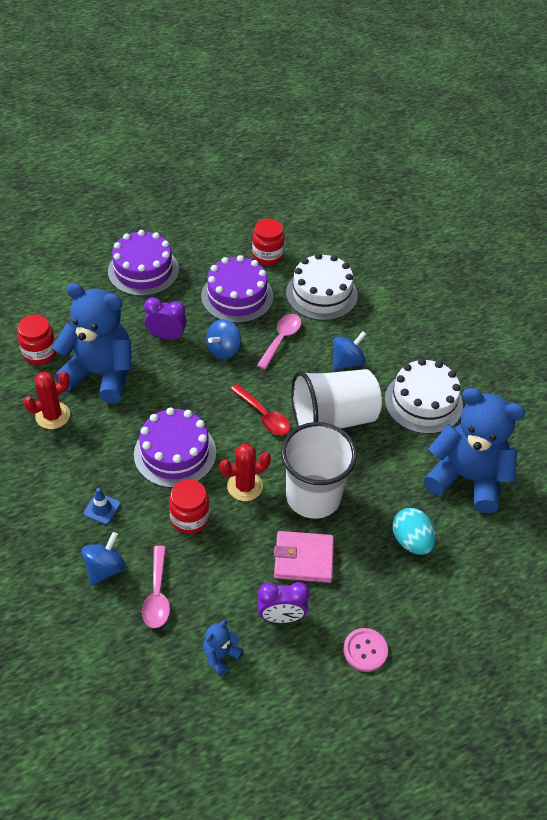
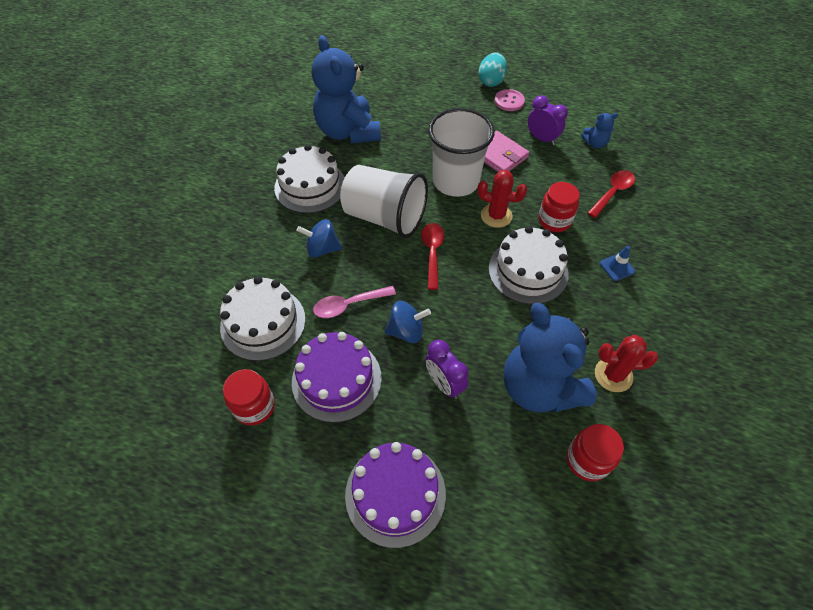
camera: 135 degrees left, 5 degrees up
(105, 568) = (640, 228): blue spinning top -> none
(157, 595) = (612, 192): pink spoon -> red spoon
(175, 453) = (528, 271): purple cake -> white cake
(411, 541) = (424, 125): turquoise egg -> turquoise egg (491, 81)

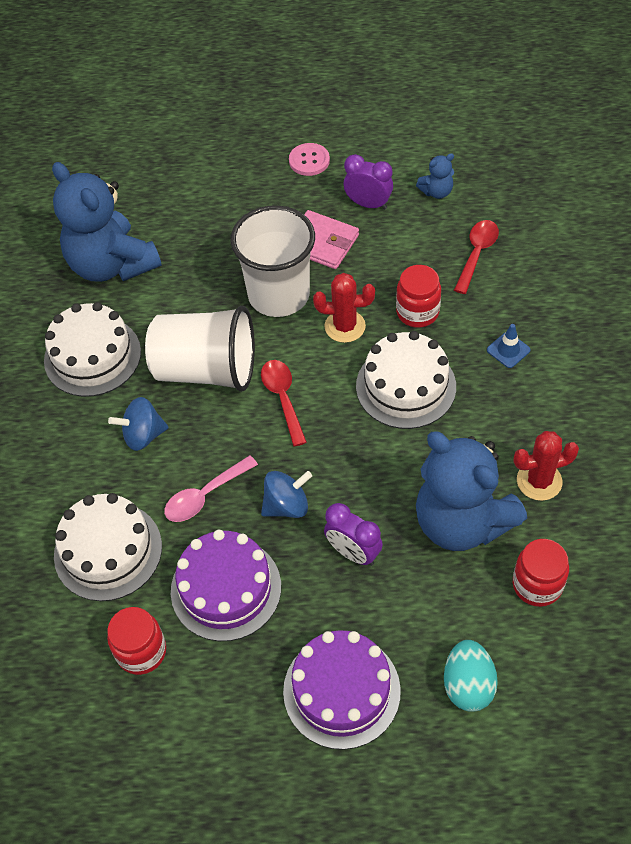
camera: 15 degrees left, 0 degrees up
(491, 81) = (276, 137): turquoise egg -> turquoise egg (468, 685)

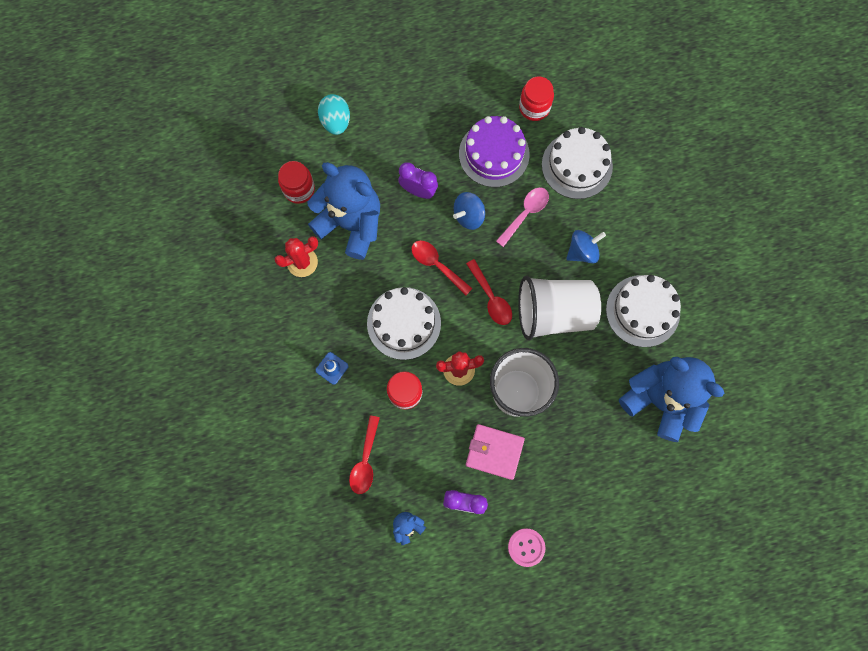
camera: 165 degrees right, 20 degrees up
(341, 691) = (409, 106): purple cake -> none
(347, 449) = (437, 265): none -> red spoon

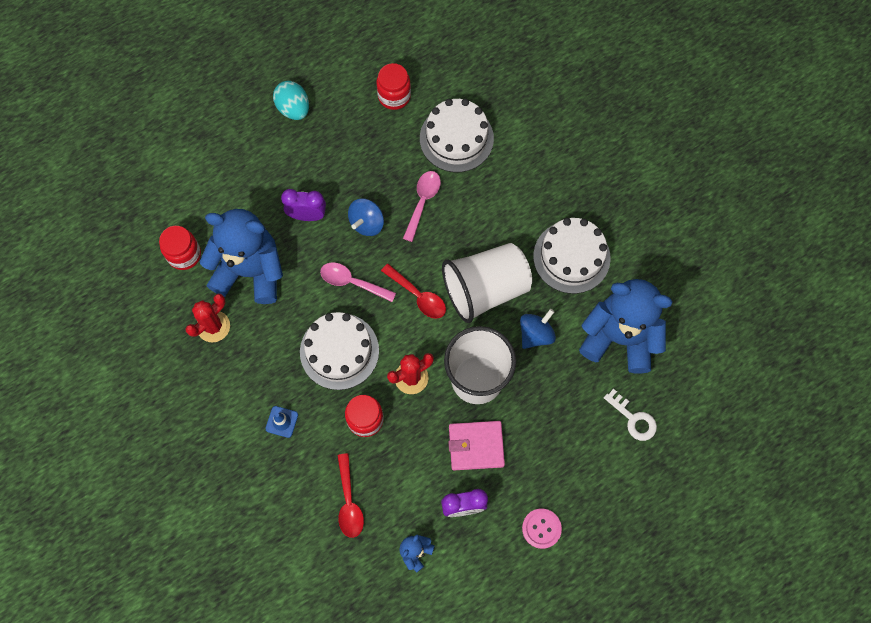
camera: 20 degrees left, 5 degrees down
(336, 121) = (198, 175): turquoise egg -> turquoise egg (293, 108)
(437, 265) = (352, 282): red spoon -> pink spoon
(494, 154) = (370, 154): purple cake -> none
(582, 251) = (492, 220): blue spinning top -> blue spinning top (536, 334)
(645, 479) = (633, 419): none -> white key

